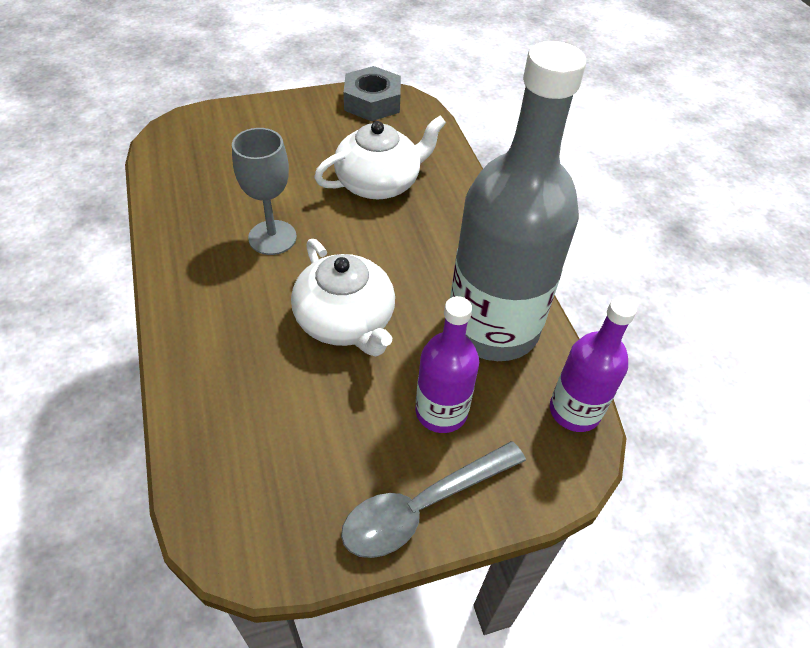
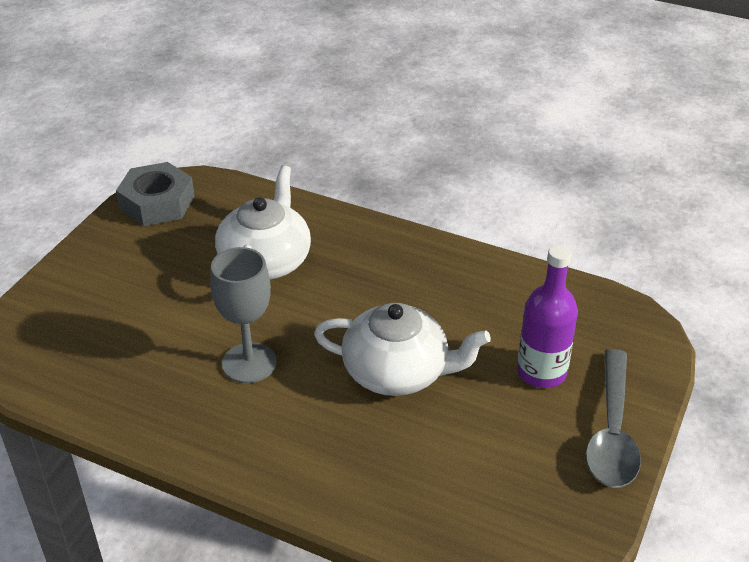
camera: 45 degrees left, 10 degrees down
(493, 327) = (494, 296): grey bottle -> none
(574, 411) = (609, 304): purple bottle -> none

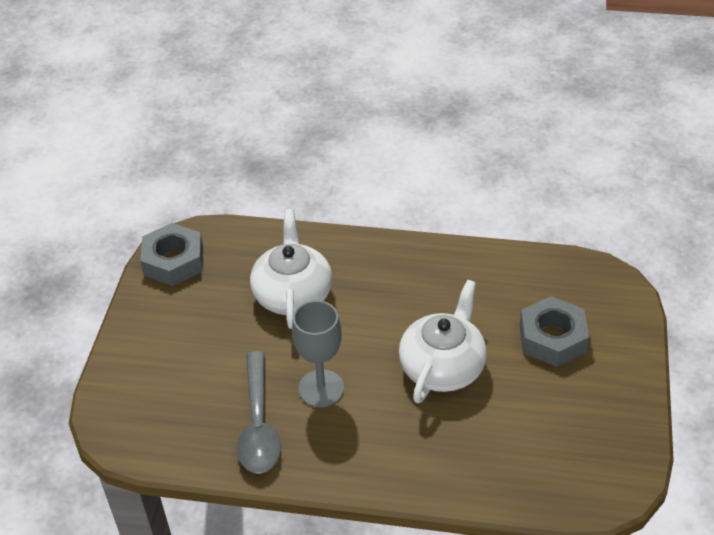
camera: 15 degrees left, 5 degrees up
(398, 372) = (442, 366): white teapot -> white teapot turned 60 degrees counterclockwise
(541, 372) = (552, 338): purple bottle -> grey nut
(612, 432) = (623, 374): grey spoon -> grey spoon (258, 424)

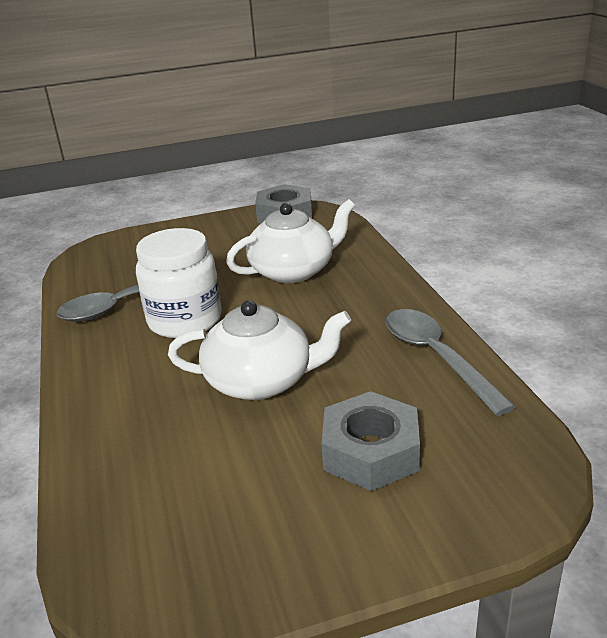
camera: 65 degrees right, 15 degrees down
(321, 388) = (185, 320): grey goblet -> white jar
(476, 266) = (436, 357): none -> grey spoon

